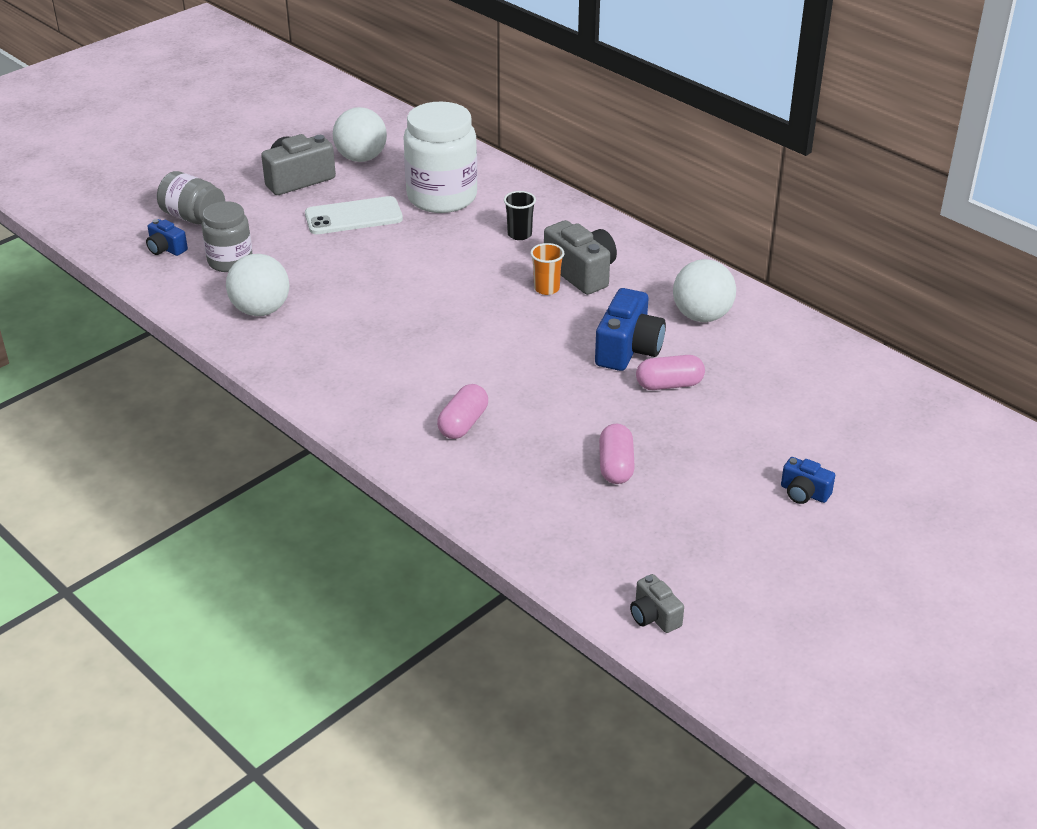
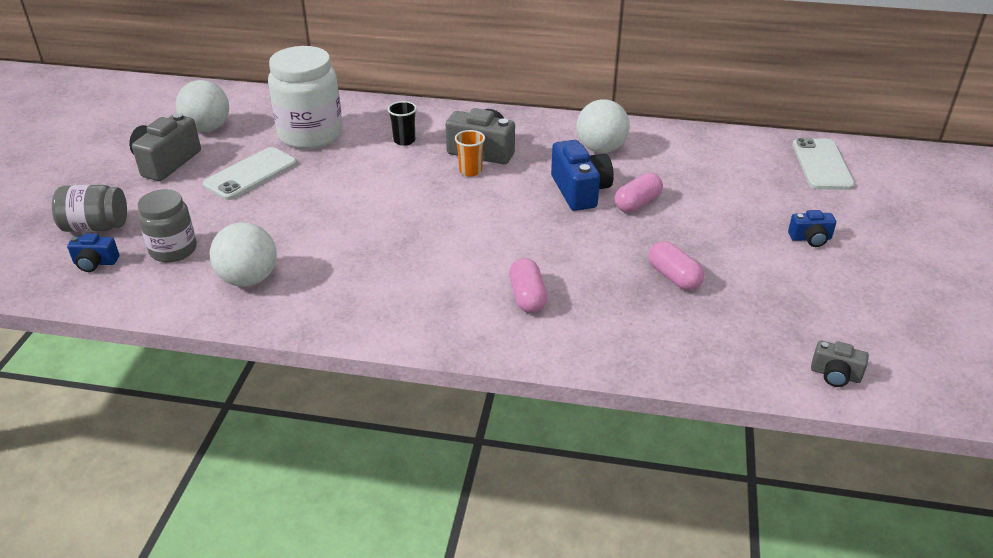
camera: 35 degrees left, 0 degrees up
(926, 428) = (821, 165): none -> white phone

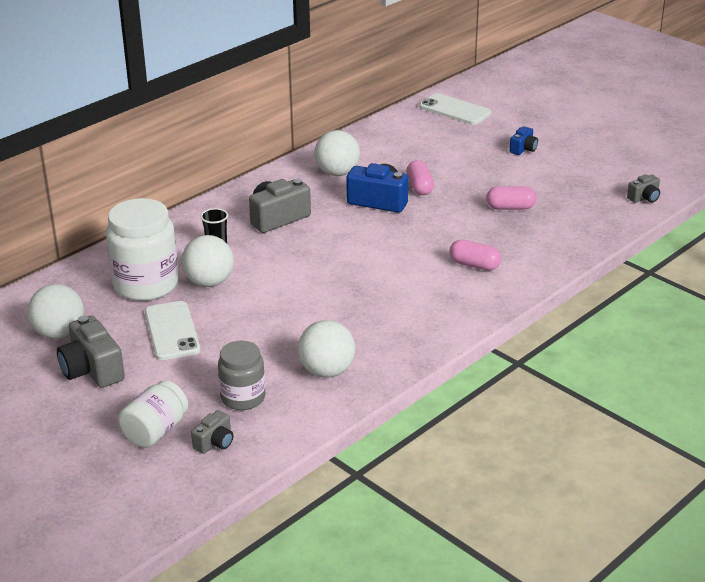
camera: 55 degrees left, 5 degrees down
(95, 263) = (215, 442): blue camera -> grey camera
(96, 226) = (155, 431): grey jar -> white jar
(342, 161) = (209, 282): none -> white ball
(470, 171) = (299, 233): orange cup -> none

